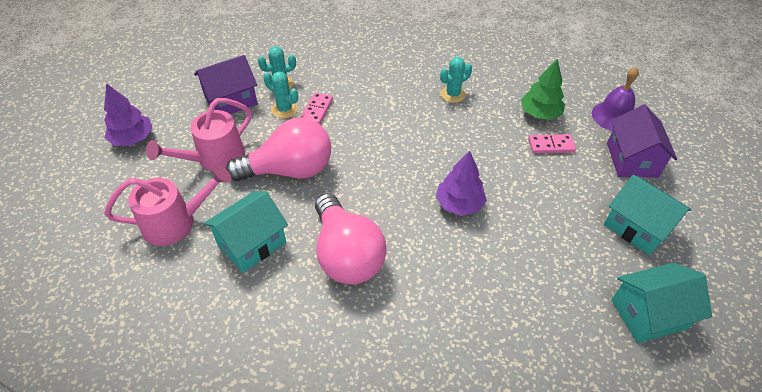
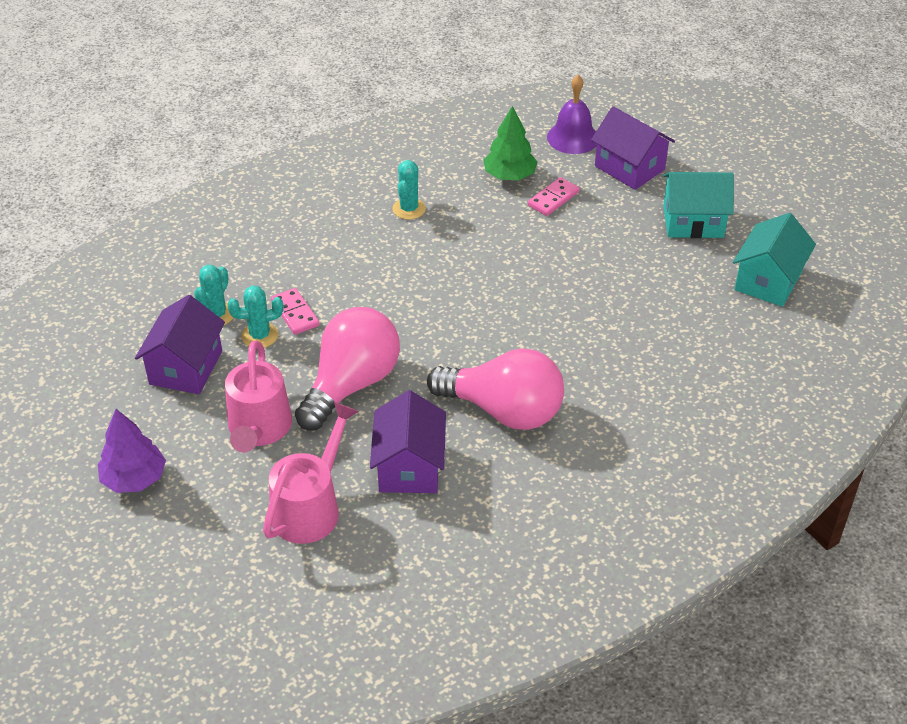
camera: 45 degrees left, 5 degrees down
(251, 243) = (409, 467): turquoise house -> purple house
(459, 204) = (541, 302): purple tree -> none

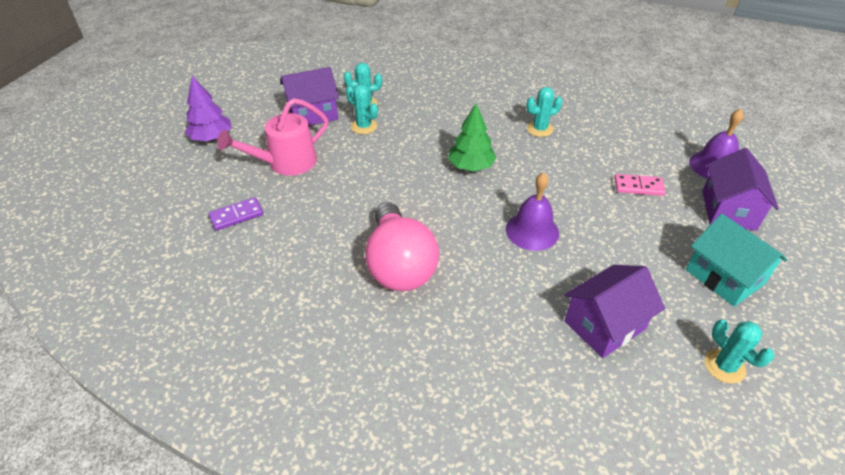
camera: 55 degrees right, 0 degrees up
(295, 313) = (396, 130): pink domino -> none
(311, 506) = (236, 215): pink watering can -> purple domino
(351, 384) = (357, 181): pink light bulb -> none
(409, 467) = (305, 243): purple house -> purple house (604, 325)
(509, 176) = (631, 155): green tree -> green tree (471, 166)
(543, 299) = (532, 231): none -> purple bell
(768, 281) = (724, 366): turquoise house -> turquoise cactus

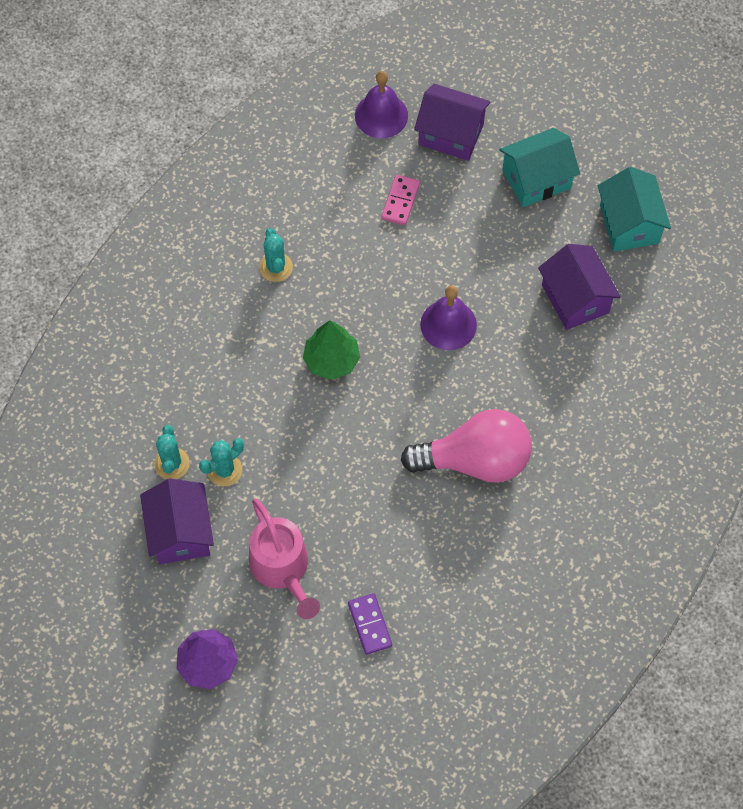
camera: 80 degrees left, 20 degrees up
(724, 366) = (629, 224): turquoise cactus -> turquoise house

